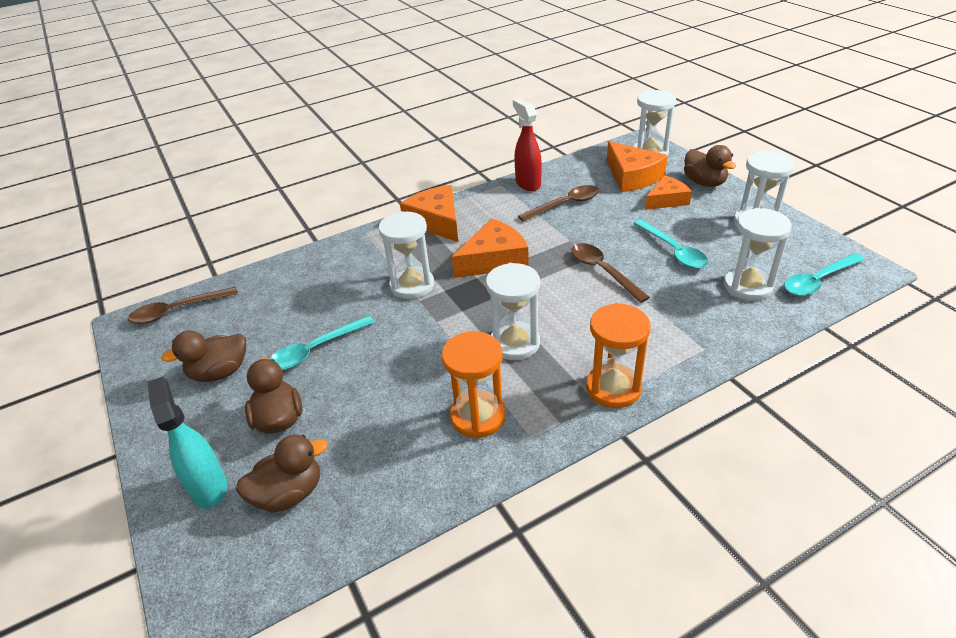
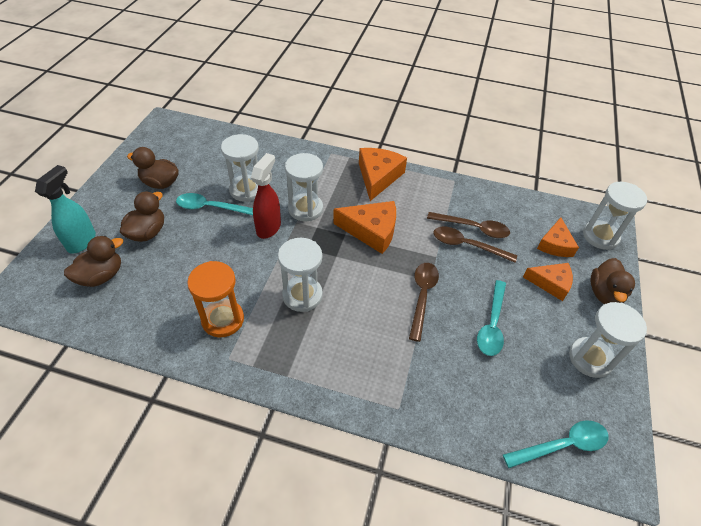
camera: 40 degrees right, 10 degrees up
(178, 310) = (189, 131): brown spoon -> brown spoon (467, 245)
(289, 493) = (101, 276): brown duck -> brown duck turned 60 degrees counterclockwise
(527, 183) = (473, 193): red spray bottle -> red spray bottle (269, 227)
(613, 388) = (309, 376): orange hourglass -> none
(632, 177) = (555, 244): orange cheese -> orange cheese, size x0.67
(747, 286) = (501, 397): white hourglass -> white hourglass (246, 190)
(818, 281) = (562, 445): turquoise spoon -> turquoise spoon turned 150 degrees clockwise

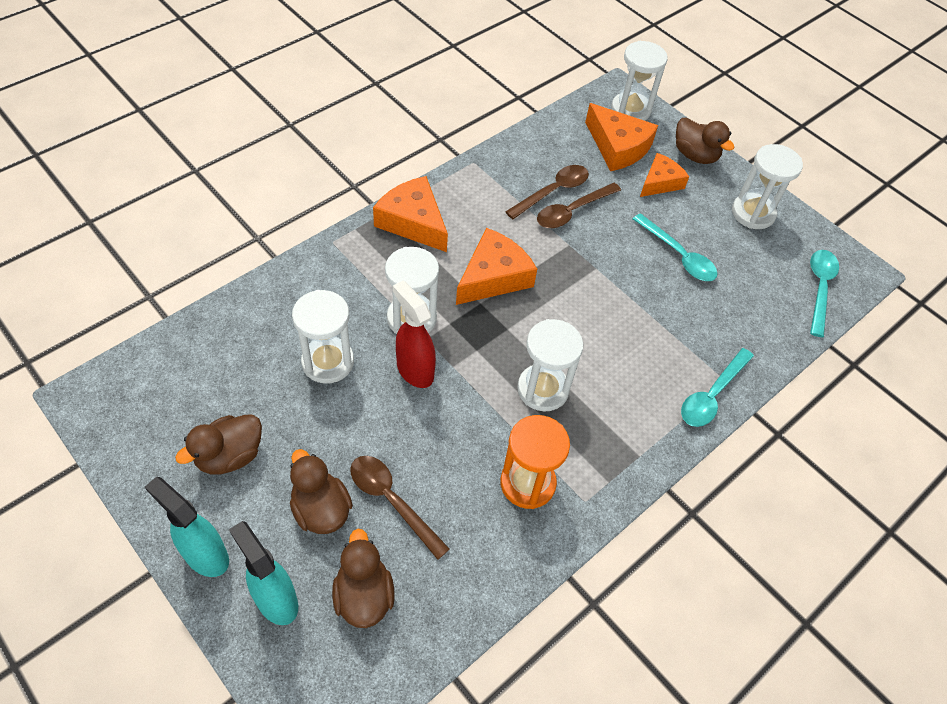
camera: 60 degrees left, 5 degrees up
(96, 203) = (205, 555): none -> turquoise spray bottle
(211, 208) = (330, 415): turquoise spoon -> turquoise spoon (712, 395)
(422, 296) = (612, 287): brown spoon -> brown spoon (392, 501)
(555, 244) = (617, 147): orange cheese -> orange cheese, size x1.50

